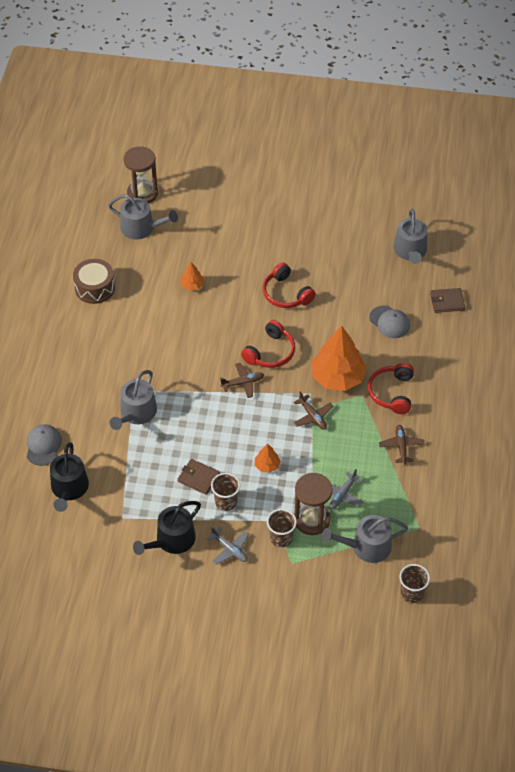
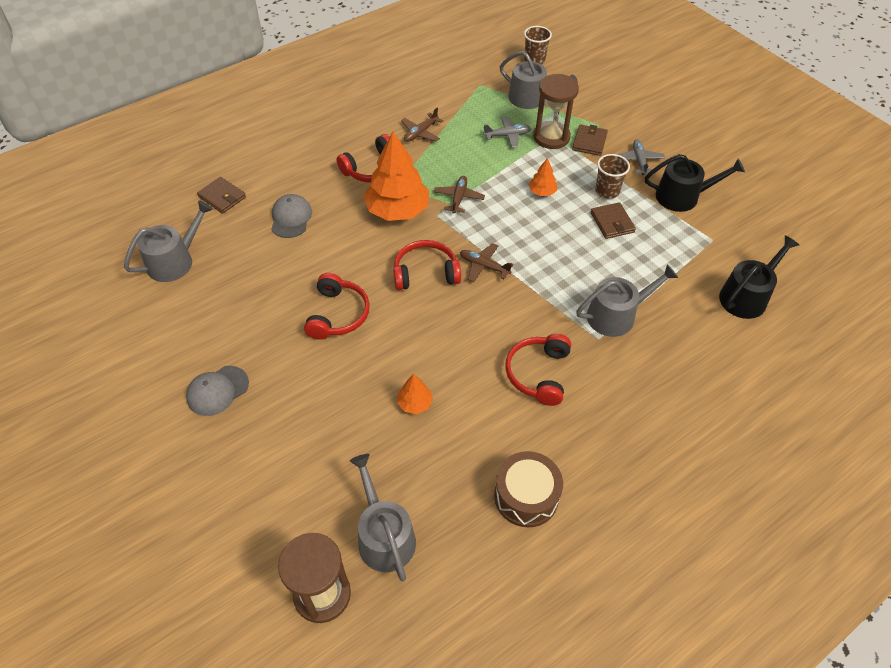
camera: 135 degrees left, 0 degrees up
(43, 446) = (743, 354): grey cap -> grey cap (217, 391)
(146, 346) = (538, 374): none -> red headphones
(281, 538) = (589, 142): brown cup -> brown wallet

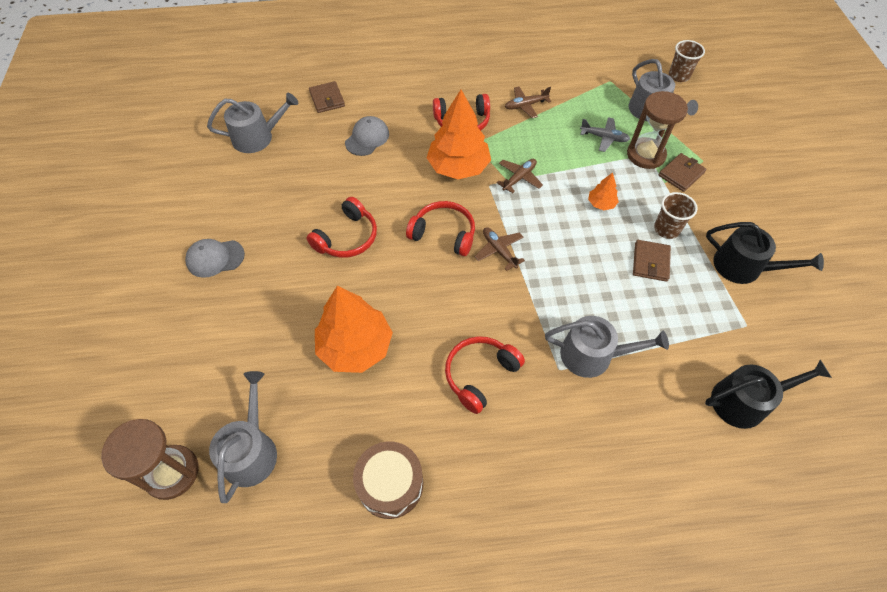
camera: 30 degrees right, 5 degrees up
(415, 403) = (355, 346): orange tree -> orange tree, size x2.20
(639, 161) = (720, 212): grey plane -> none

